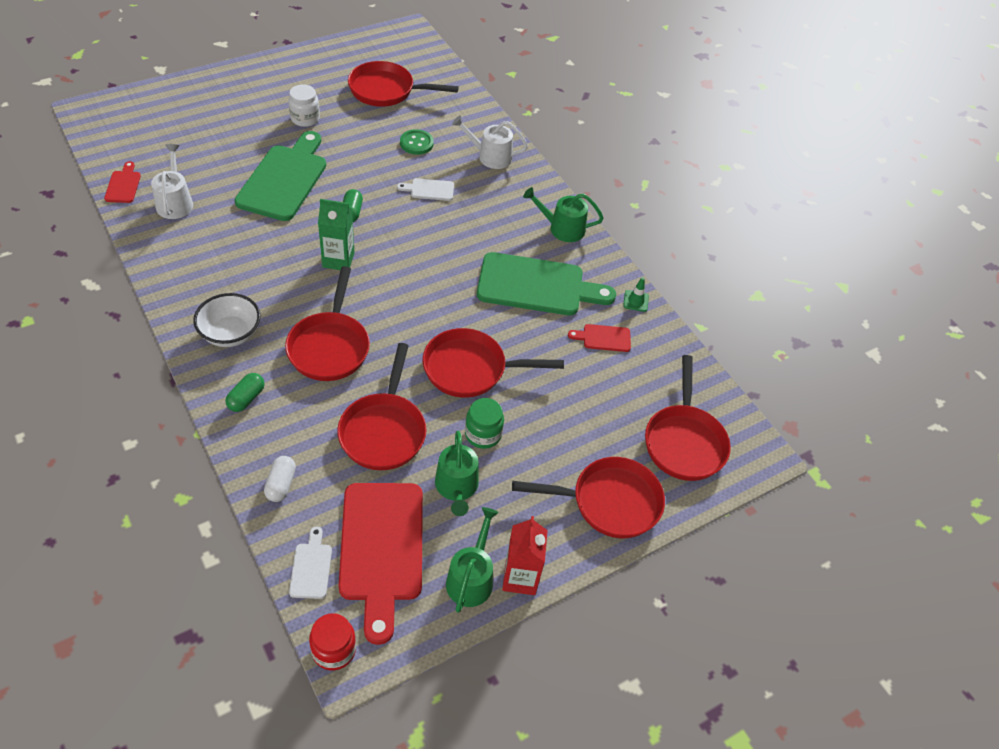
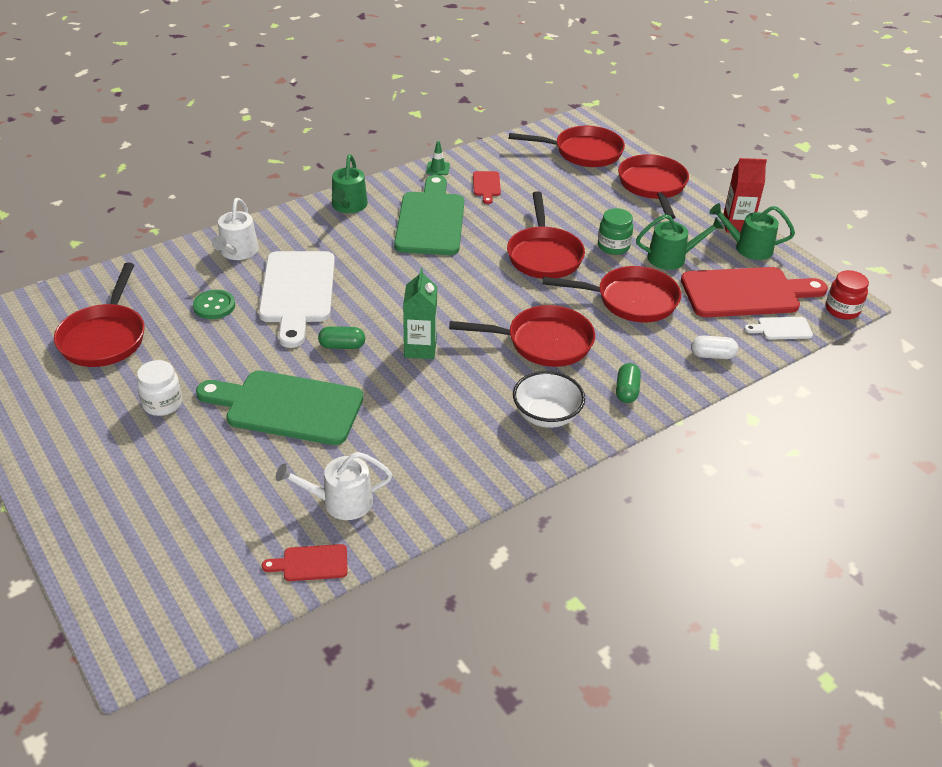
camera: 90 degrees left, 10 degrees down
(246, 398) = (626, 391): green capsule -> green capsule turned 75 degrees clockwise
(429, 190) = (297, 292): white cutting board -> white cutting board, size x2.26

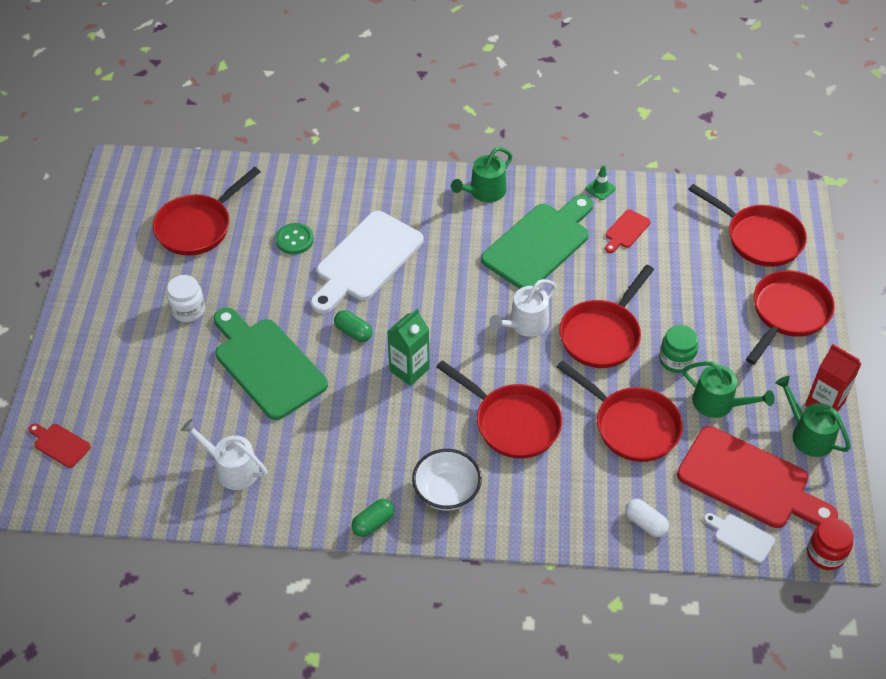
camera: 40 degrees right, 10 degrees up
(237, 252) = (356, 194): white watering can -> white watering can (525, 324)
(311, 563) = (171, 504): red cutting board -> red cutting board (60, 444)
(626, 391) = (534, 510): green capsule -> green capsule (373, 523)

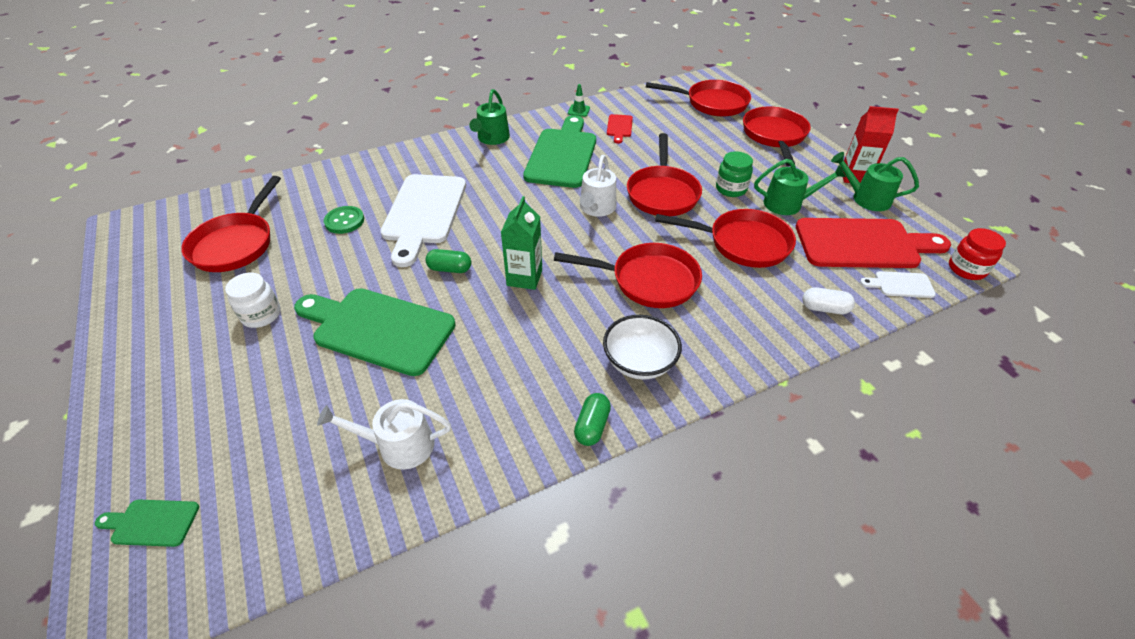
camera: 30 degrees left, 5 degrees down
(60, 444) = (152, 523): red cutting board -> green cutting board

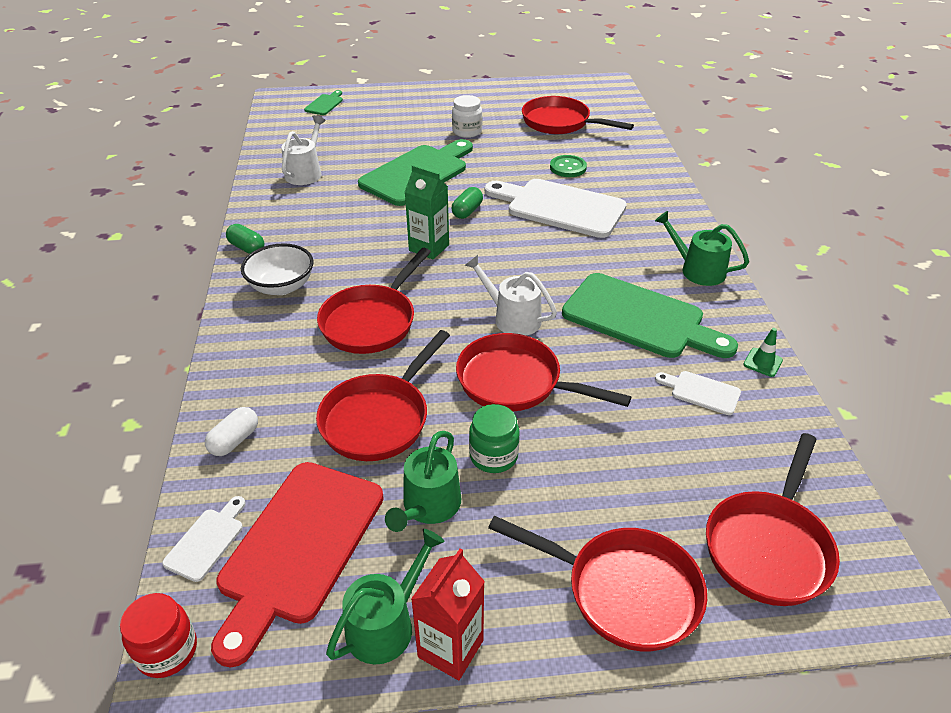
camera: 110 degrees right, 5 degrees down
(619, 127) = (701, 392): red cutting board -> white cutting board

